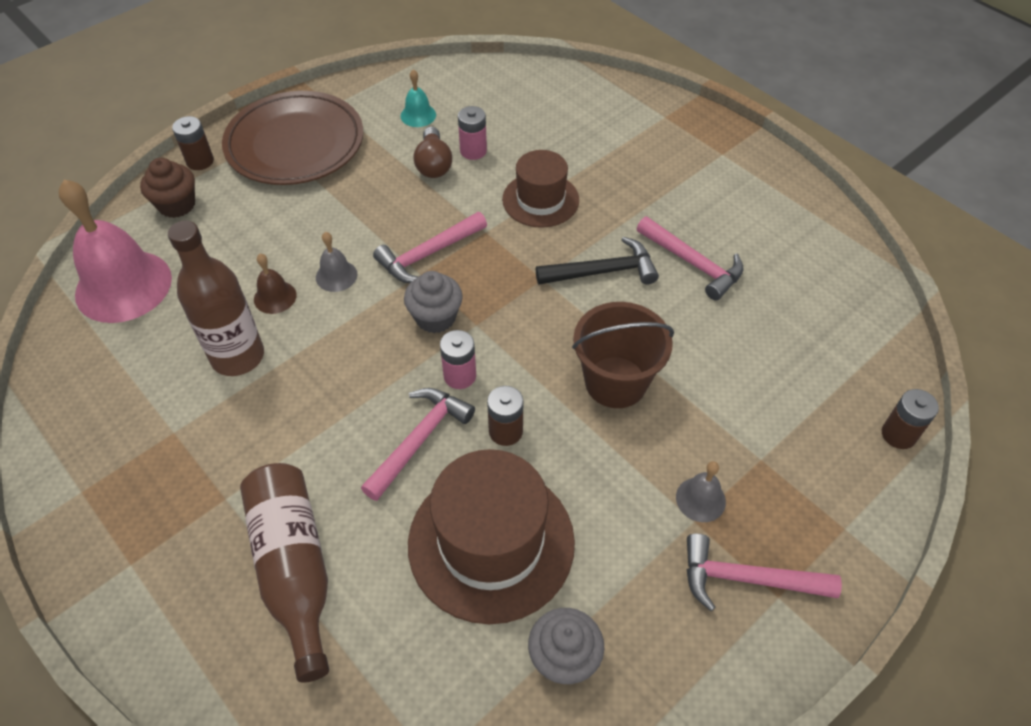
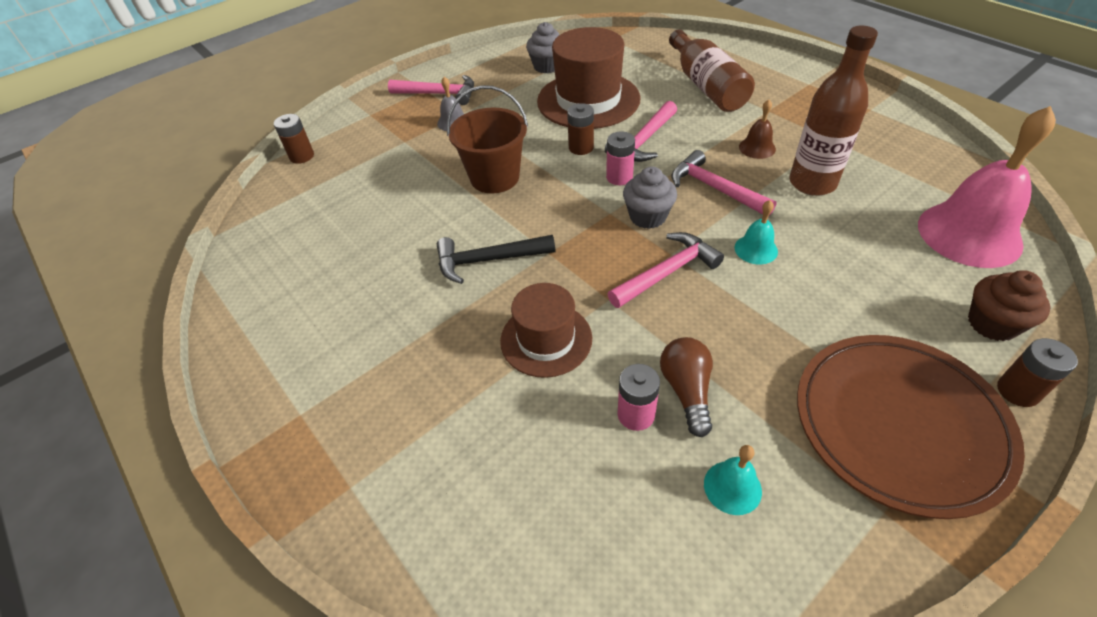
camera: 175 degrees left, 5 degrees down
(275, 297) = (807, 228): brown bell -> brown bell (757, 148)
(336, 276) = (756, 249): grey bell -> turquoise bell
(693, 264) = (396, 270): pink hammer -> pink hammer (714, 188)

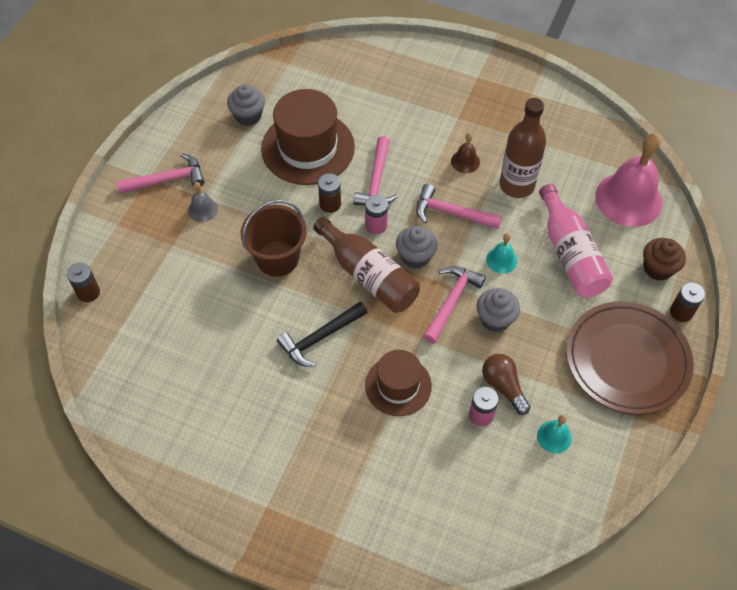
camera: 30 degrees left, 10 degrees up
(706, 86) = (398, 102): brown bottle -> brown bottle (368, 275)
(715, 309) = (495, 319): none -> grey cupcake
(856, 269) = (570, 254): none -> pink bottle

